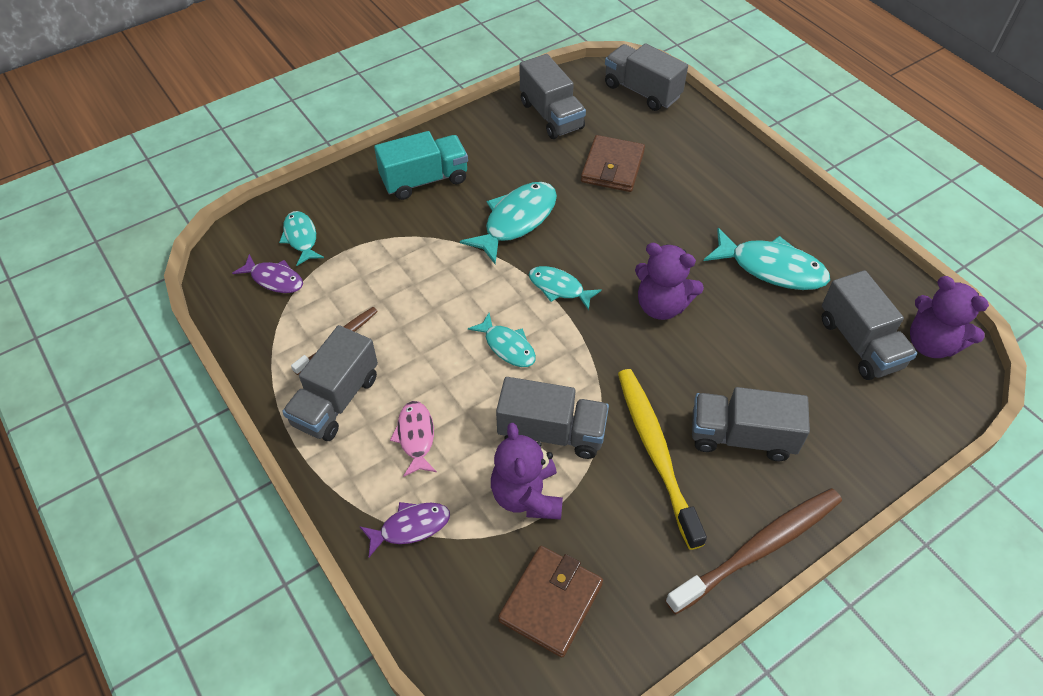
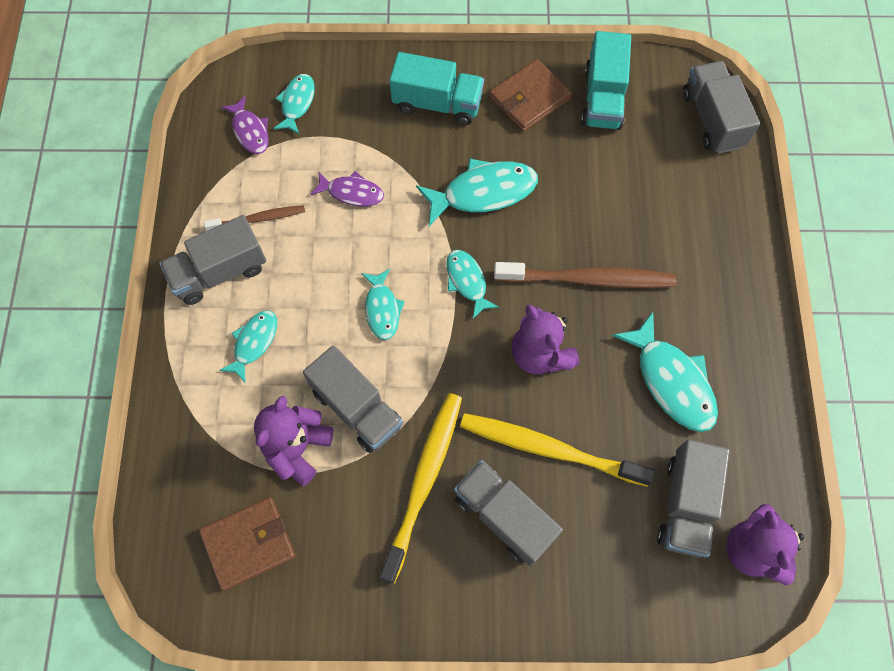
camera: 35 degrees right, 15 degrees up
(410, 527) = (197, 414): purple fish -> purple fish (352, 192)
(415, 437) = (254, 342): pink fish -> turquoise fish
(551, 115) = (602, 98): grey truck -> turquoise truck
(612, 167) = (614, 187): brown wallet -> brown wallet (529, 98)
(728, 367) = (548, 448): none -> yellow toothbrush
(759, 548) = (437, 617): brown toothbrush -> brown toothbrush (589, 279)

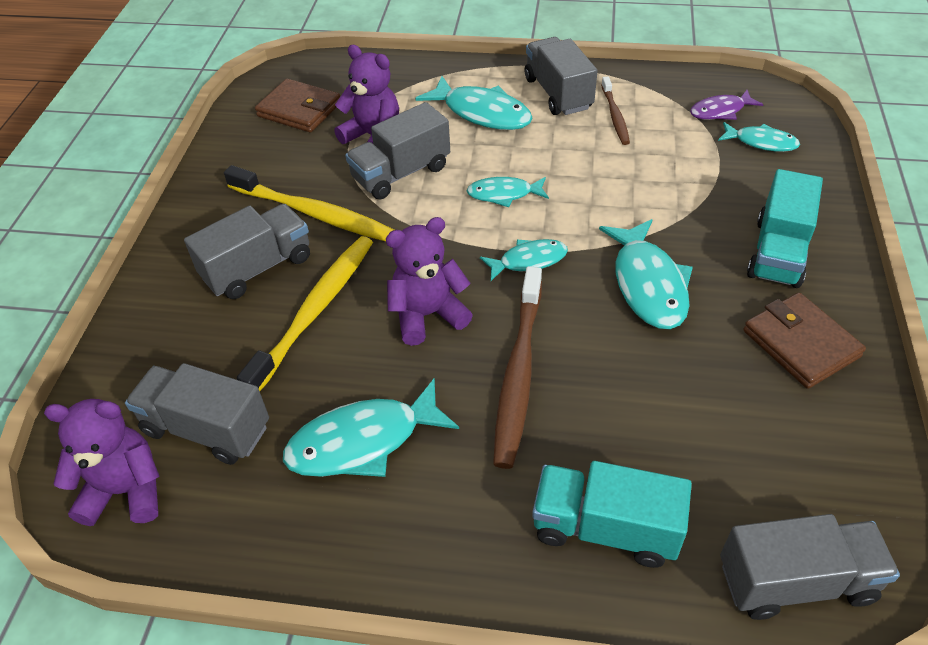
camera: 100 degrees right, 20 degrees down
(249, 544) = (299, 110): brown wallet -> brown wallet turned 45 degrees counterclockwise
(254, 342) = (482, 113): turquoise fish -> turquoise fish, size x1.66
(352, 192) = (646, 178): purple fish -> none
(602, 98) = (815, 430): turquoise truck -> turquoise truck (605, 528)

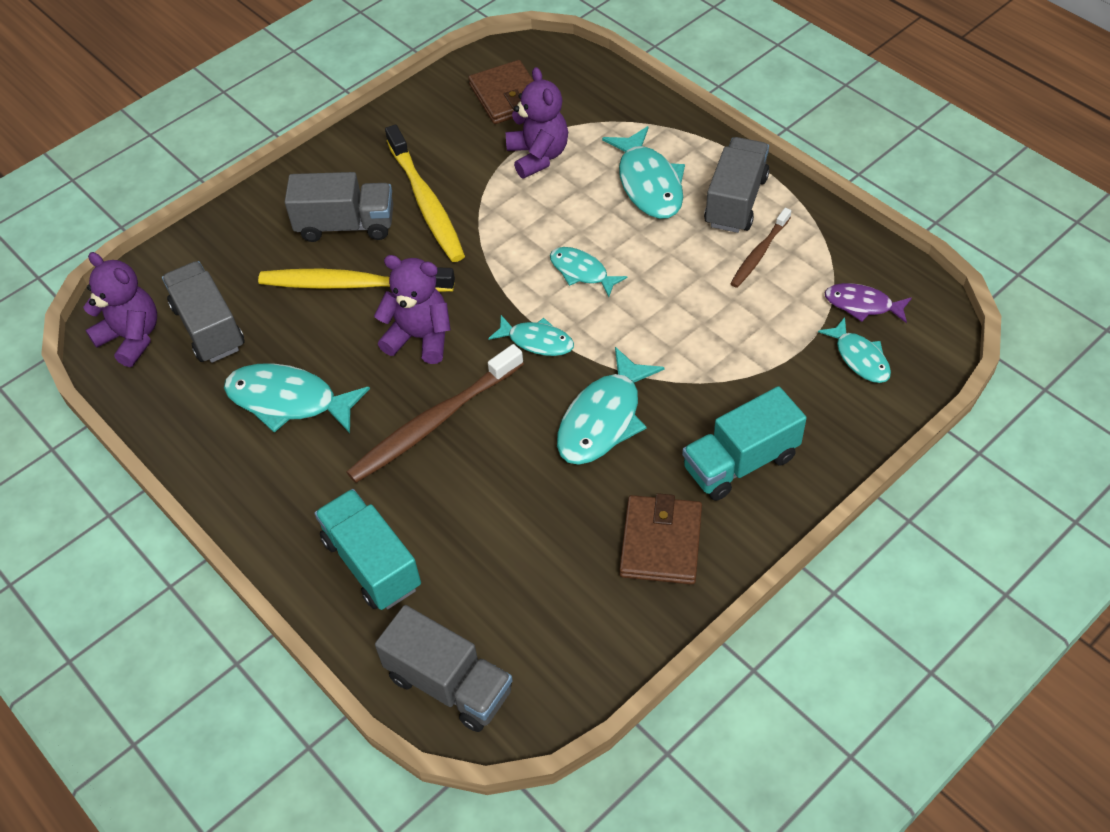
camera: 40 degrees right, 5 degrees up
(316, 310) = (351, 284): yellow toothbrush -> yellow toothbrush turned 150 degrees counterclockwise
(401, 173) = (524, 204): grey truck -> none

